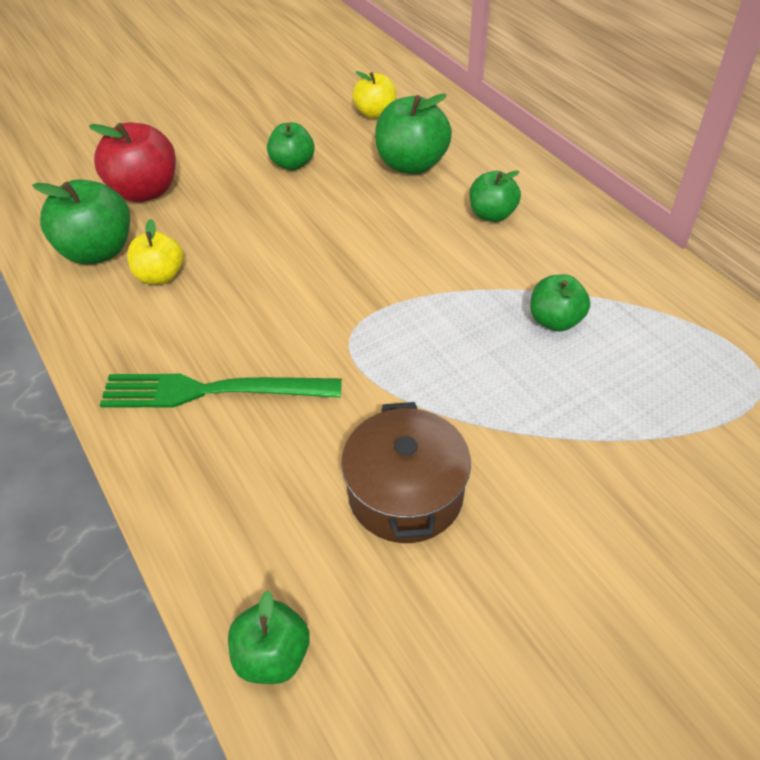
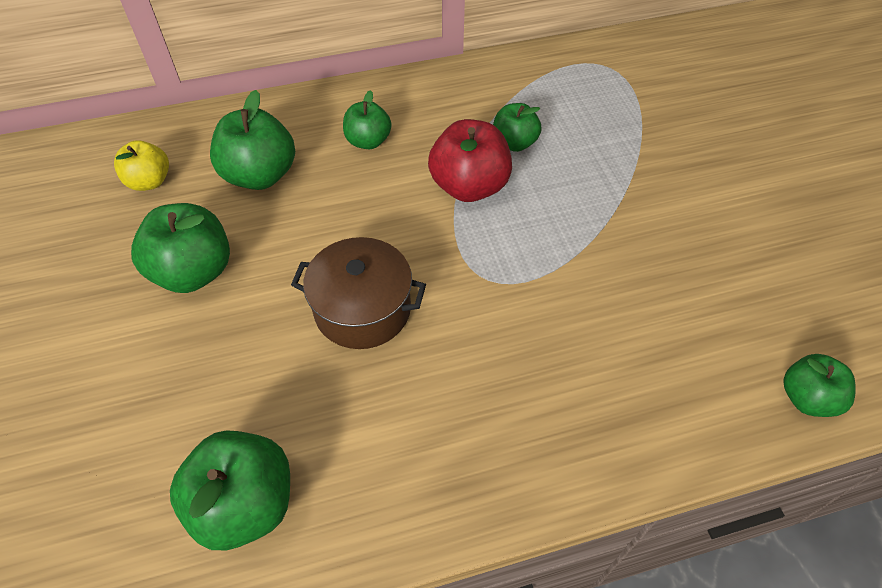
camera: 75 degrees left, 5 degrees up
(145, 191) = (150, 435): red apple -> red apple (469, 186)
(160, 276) = (327, 434): yellow apple -> none
(212, 391) = (523, 403): green fork -> none
(292, 164) = (194, 272): green apple -> green apple, size x1.60
(405, 493) = (668, 280): brown pot -> brown pot (362, 309)

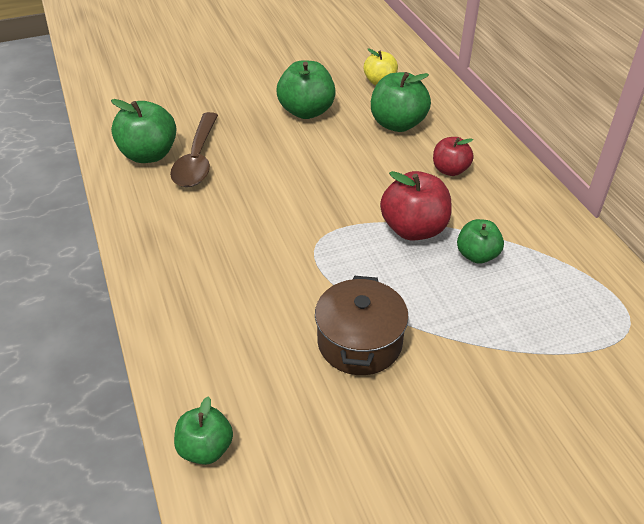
camera: 85 degrees right, 10 degrees down
(278, 423) = (197, 159): none -> brown spoon
(362, 309) = (283, 183): brown pot -> brown pot (359, 342)
(368, 141) = (450, 170): green apple -> red apple

